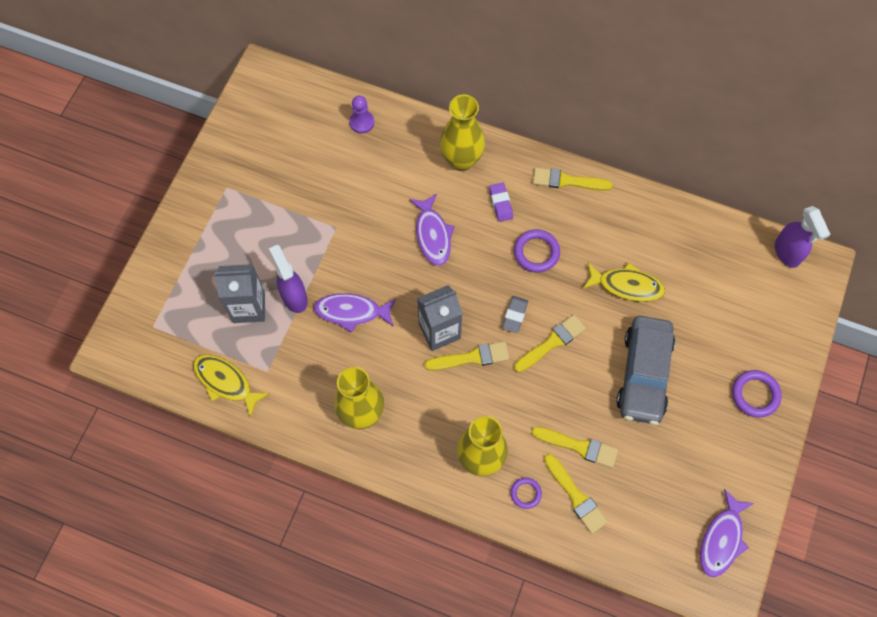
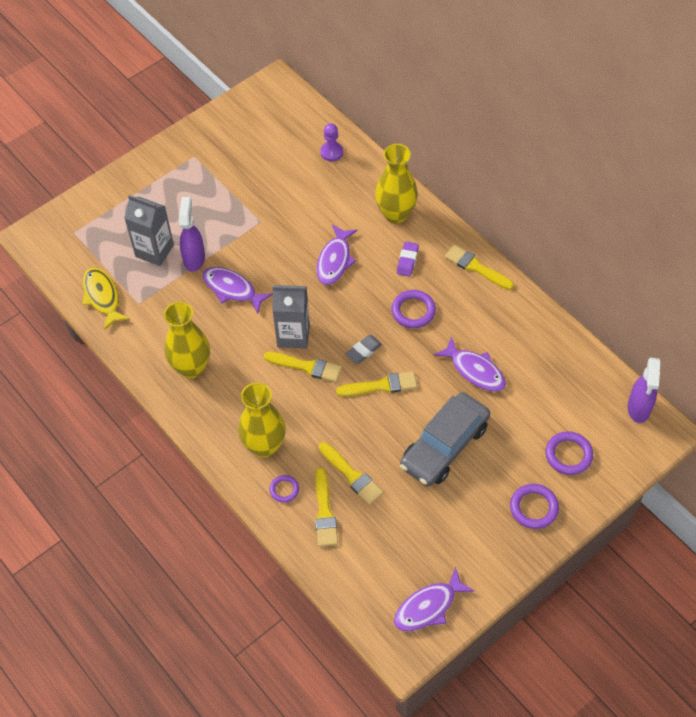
camera: 30 degrees right, 10 degrees down
(626, 285) = (475, 370): yellow fish -> purple fish
(754, 328) = (568, 455): none -> purple ring

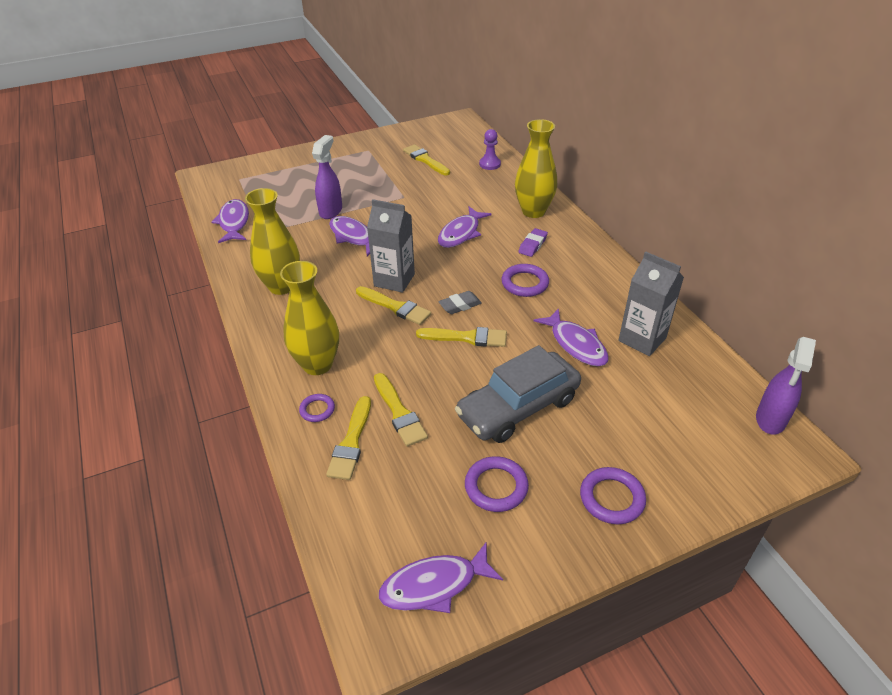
camera: 15 degrees right, 15 degrees down
(102, 297) = (234, 222): yellow fish -> purple fish
(154, 251) = (299, 200): grey carton -> grey carton (642, 339)
(476, 267) = (602, 261): yellow brush -> yellow brush (425, 160)
(568, 455) = (670, 449): purple ring -> purple ring (496, 487)

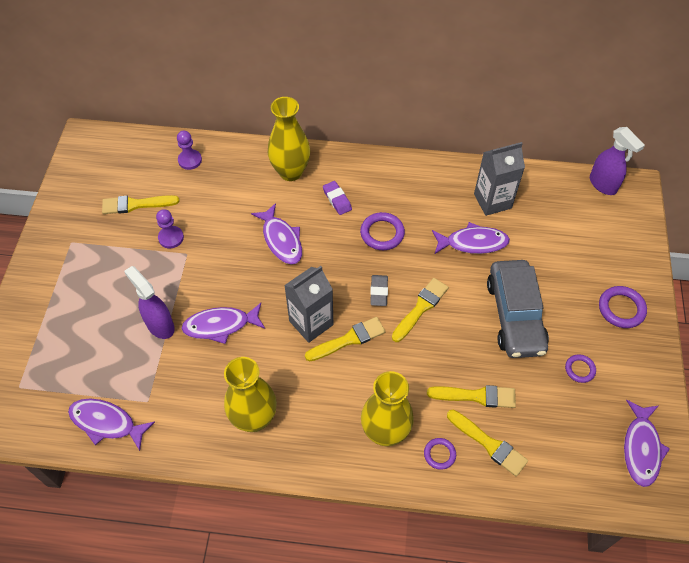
camera: 60 degrees left, 15 degrees up
(411, 185) = (171, 238): none -> purple pawn
(496, 487) = (579, 369): purple ring -> purple ring, size x0.62

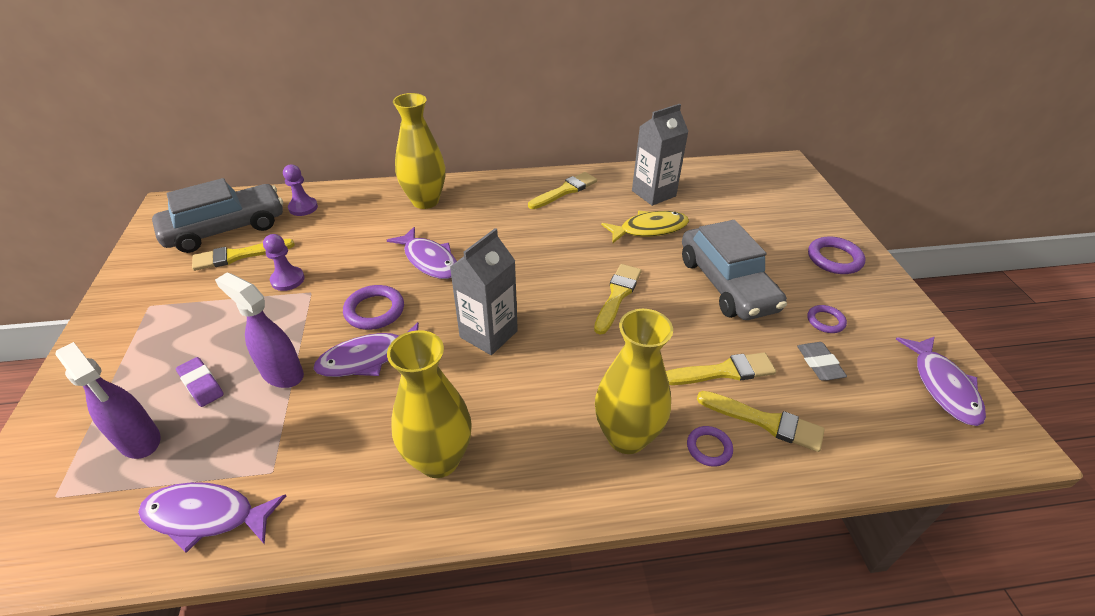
camera: 15 degrees left, 15 degrees down
(128, 173) = (226, 229): none -> grey car
(337, 200) = (485, 216): purple eraser -> purple eraser (201, 385)
(348, 339) = (542, 342): yellow brush -> yellow brush (565, 191)
(379, 292) = (562, 289): grey eraser -> grey eraser (819, 364)
(382, 233) = (546, 236): purple ring -> purple ring (374, 310)
(473, 243) = (649, 229): purple fish -> yellow fish
(603, 185) = (755, 166): purple spray bottle -> purple spray bottle (140, 441)

